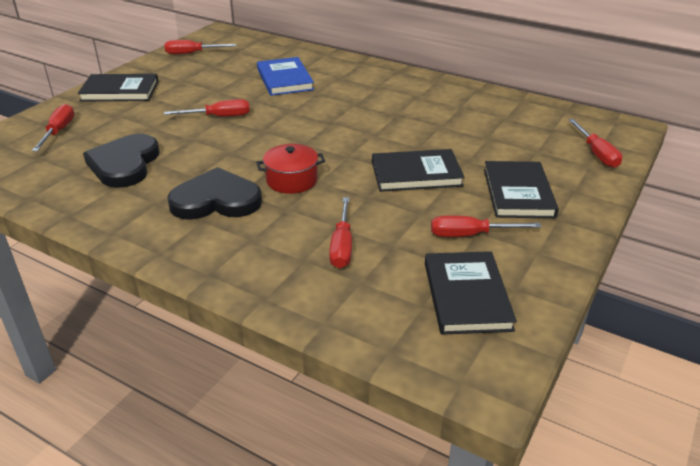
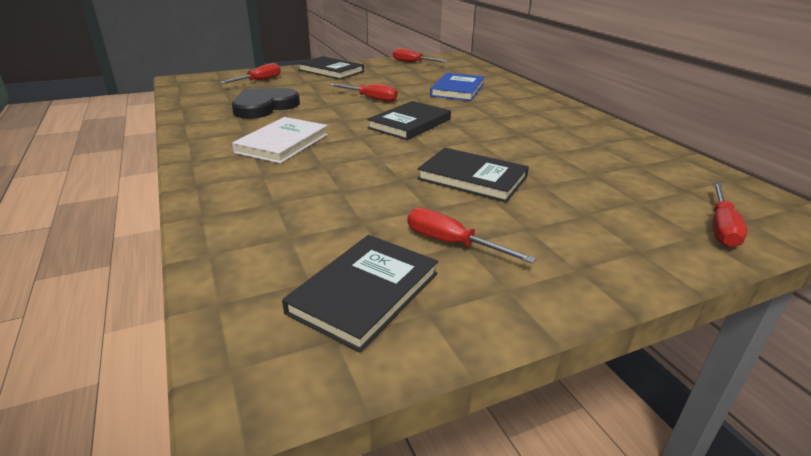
camera: 35 degrees right, 5 degrees down
(216, 200) = (282, 143): black heart -> white book
(291, 180) = (357, 149): red pot -> none
(342, 246) = (320, 205): red screwdriver -> none
(518, 193) = (561, 228): black book -> black book (410, 124)

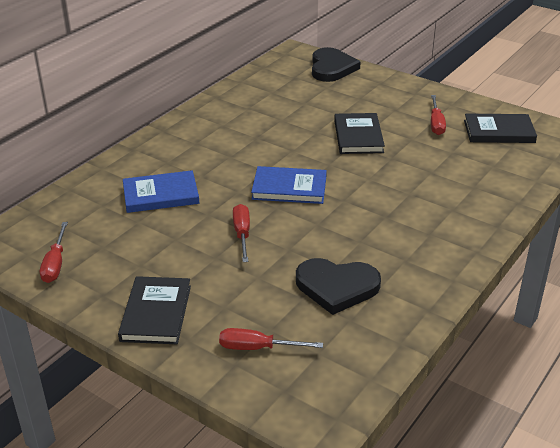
camera: 120 degrees left, 5 degrees up
(282, 143) = (399, 228): white book -> none
(410, 124) = (289, 188): black book -> blue book
(721, 227) = (332, 68): red screwdriver -> black heart

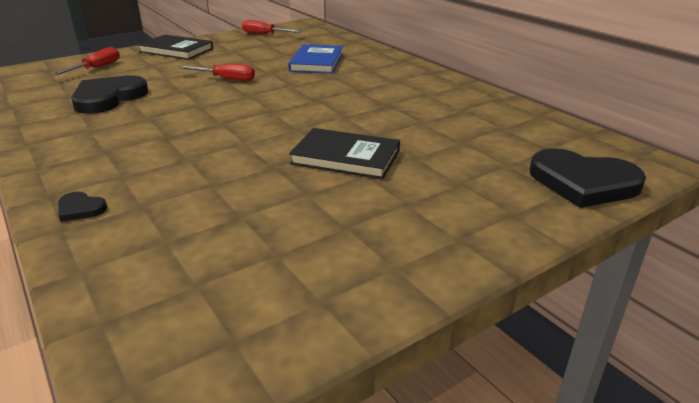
camera: 110 degrees right, 5 degrees down
(289, 188) = (272, 104): blue book -> none
(436, 123) = (335, 228): red screwdriver -> none
(497, 206) = (80, 209): none -> black heart
(499, 131) = (255, 290): black book -> none

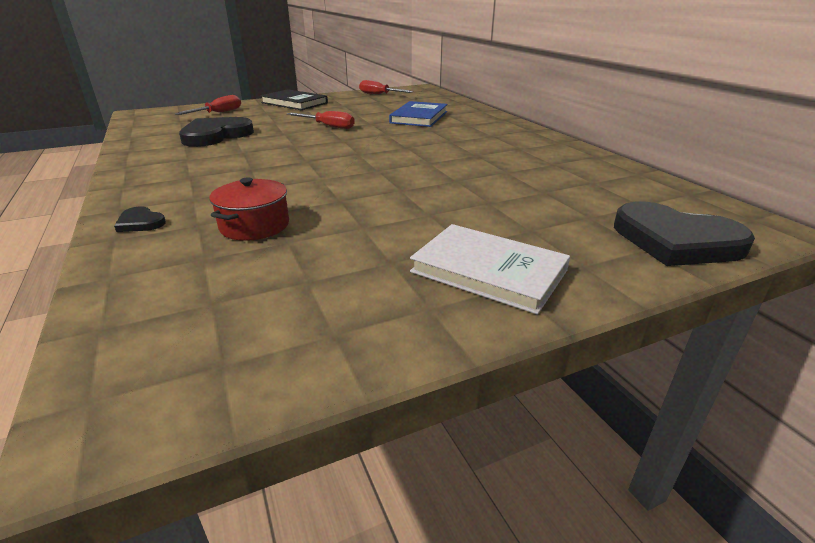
camera: 10 degrees right, 0 degrees up
(200, 202) = (254, 226): none -> red pot
(346, 157) = (416, 197): black book -> none
(435, 227) = (488, 271): none -> white book

